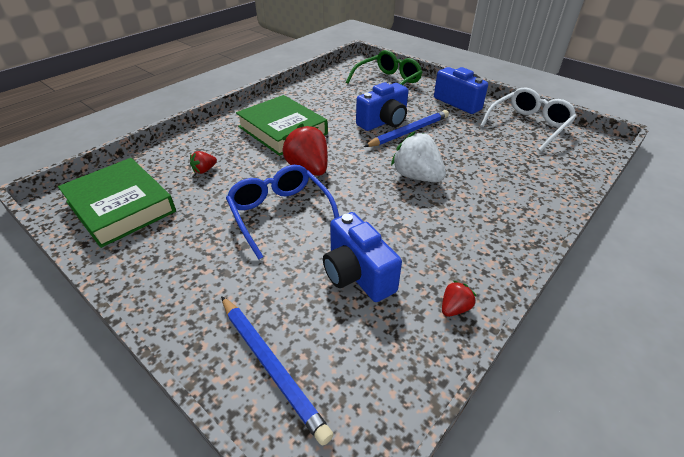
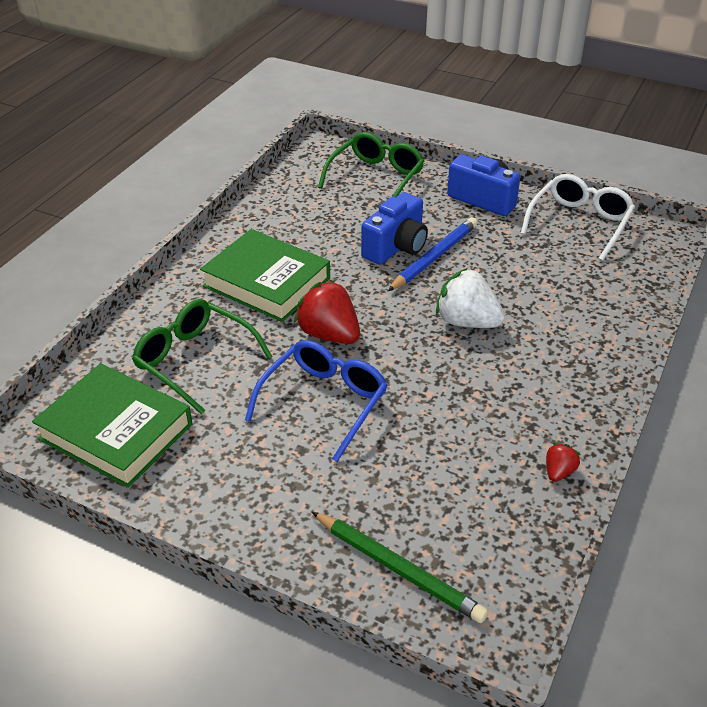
camera: 15 degrees left, 0 degrees up
(204, 170) = (194, 360): red strawberry -> green glasses
(271, 367) = (398, 569): blue pencil -> green pencil
(280, 214) = (324, 402): blue glasses -> blue glasses turned 75 degrees clockwise
(357, 274) = (445, 457): blue camera -> none

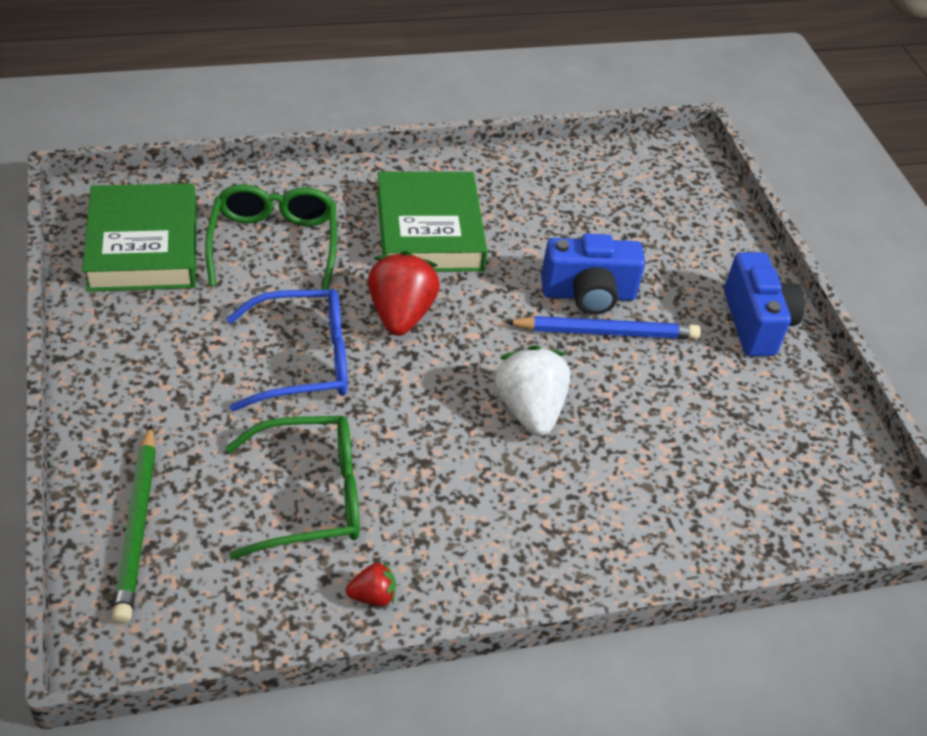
camera: 45 degrees right, 5 degrees up
(376, 178) = (686, 220): green glasses -> green glasses (311, 496)
(579, 223) = (815, 428): white glasses -> none

